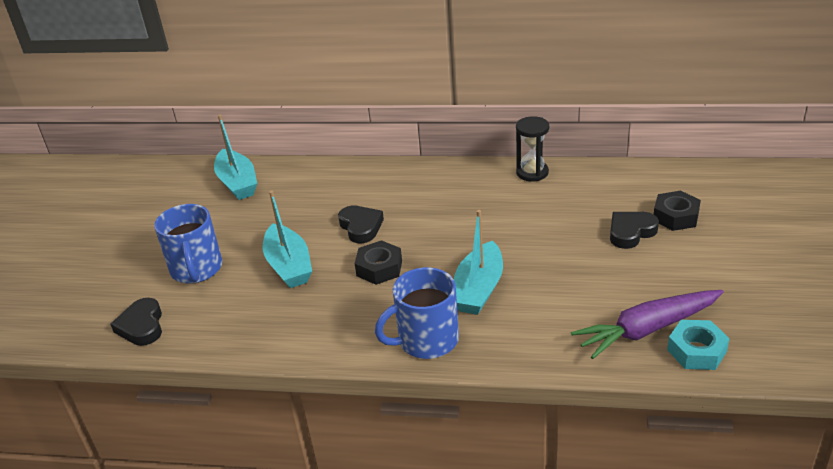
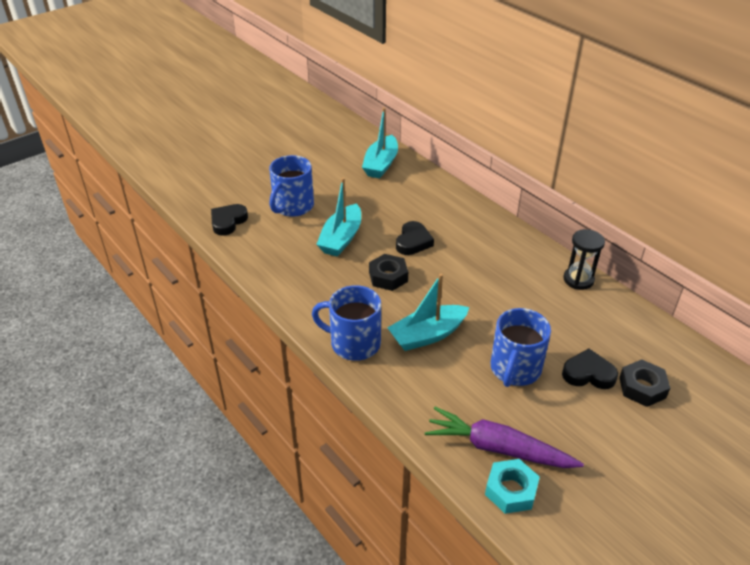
camera: 40 degrees right, 5 degrees up
(579, 266) = (515, 369): none -> blue mug

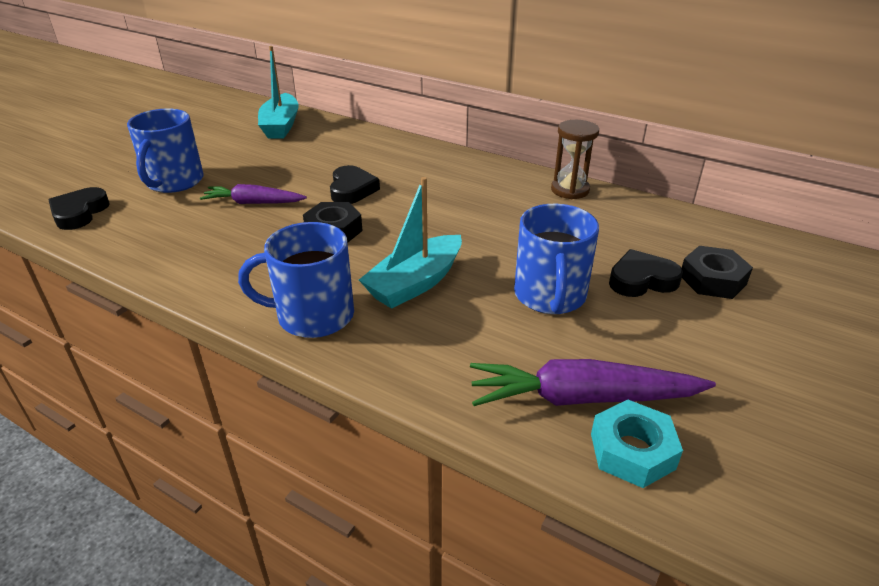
camera: 20 degrees left, 5 degrees down
(341, 238) = (253, 203): turquoise boat -> purple carrot
(578, 279) = (570, 190): black hourglass -> brown hourglass

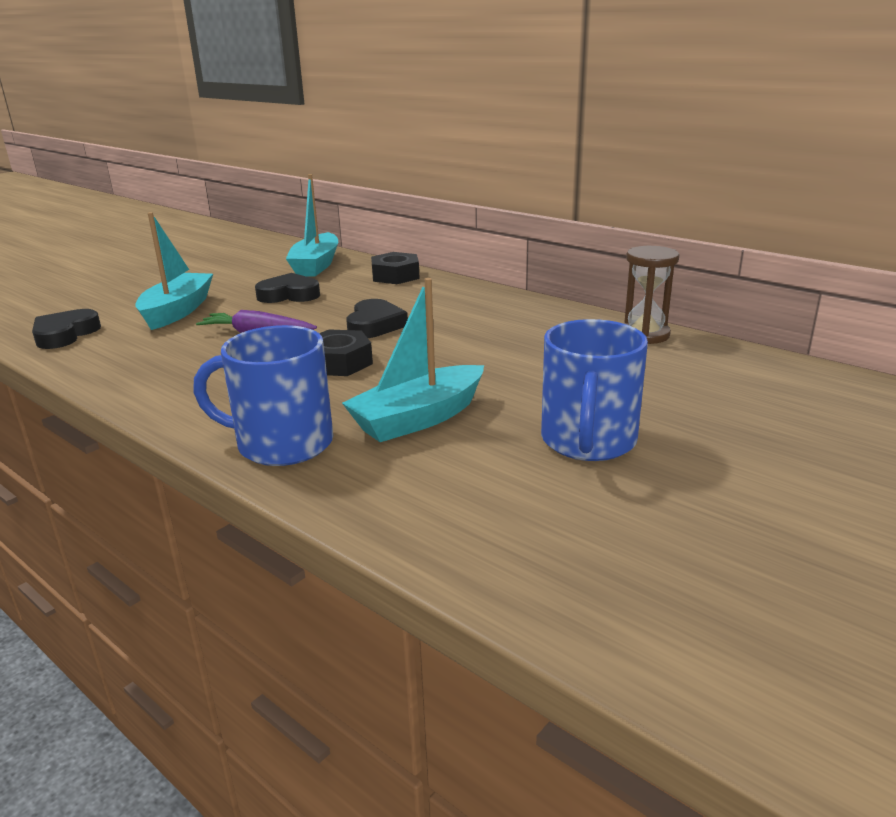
camera: 10 degrees right, 10 degrees down
(174, 182) = (178, 311): blue mug -> turquoise boat
(581, 398) = (600, 556): purple carrot -> none
(632, 451) = (657, 625): turquoise nut -> none
(641, 280) = (718, 431): black heart -> black heart (289, 295)
(712, 280) = (819, 436): black nut -> black nut (395, 276)

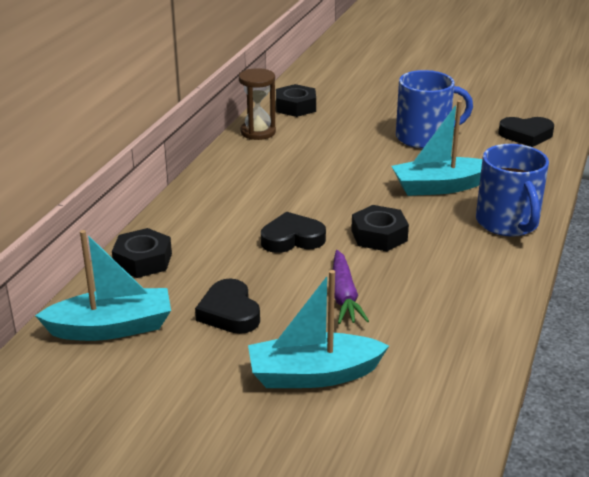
camera: 110 degrees left, 5 degrees up
(65, 334) = (423, 430): black heart -> black heart (526, 135)
(418, 418) = (439, 187): turquoise boat -> turquoise boat turned 135 degrees clockwise
(731, 365) = (295, 107): none -> black nut

